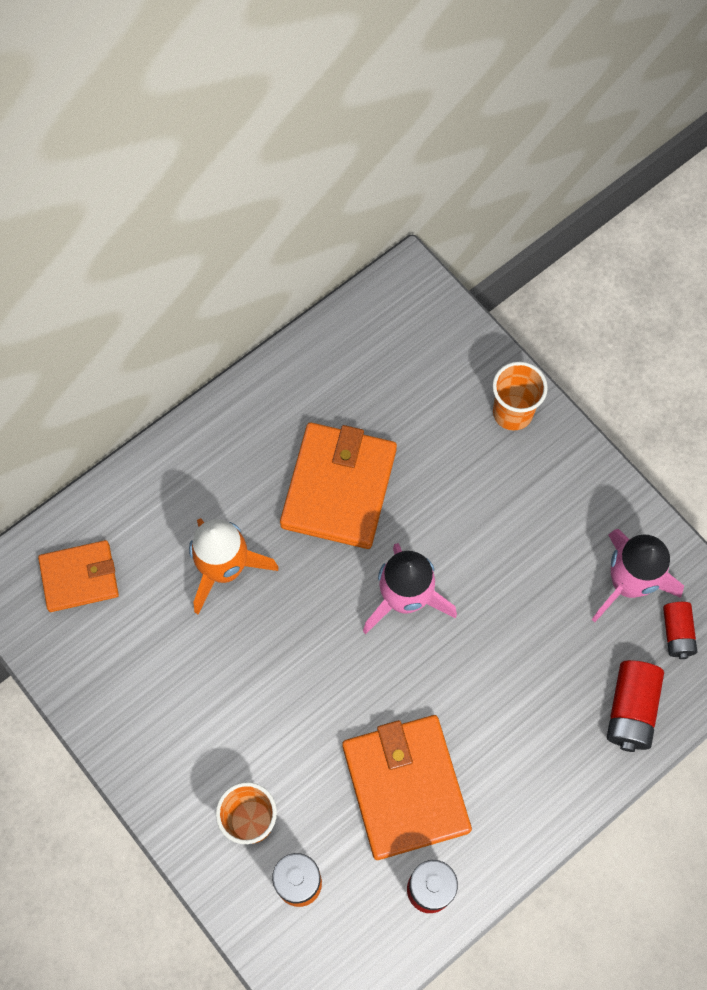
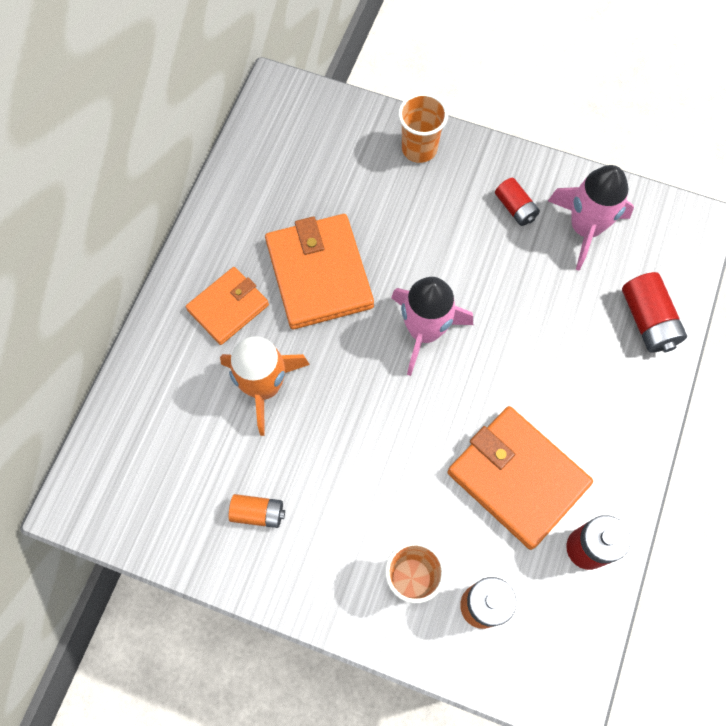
camera: 30 degrees left, 0 degrees up
(79, 577) = (144, 461): orange wallet -> orange wallet (228, 307)
(151, 682) = (258, 513): none -> orange battery
(677, 633) = (644, 245): red battery -> red battery (515, 208)

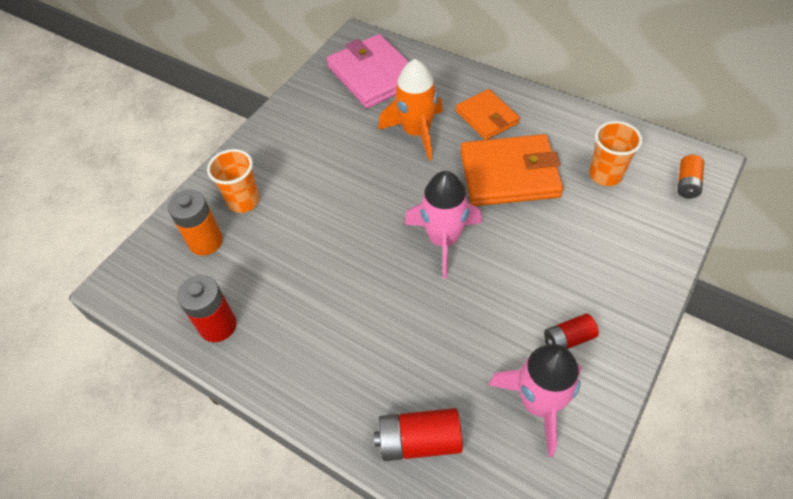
camera: 105 degrees right, 15 degrees down
(157, 464) = (373, 75): none -> pink wallet
(258, 513) = (322, 122): orange battery -> orange battery (687, 184)
(419, 148) = (642, 265): orange cup -> orange cup (605, 175)
(517, 478) = (294, 285): orange wallet -> none

